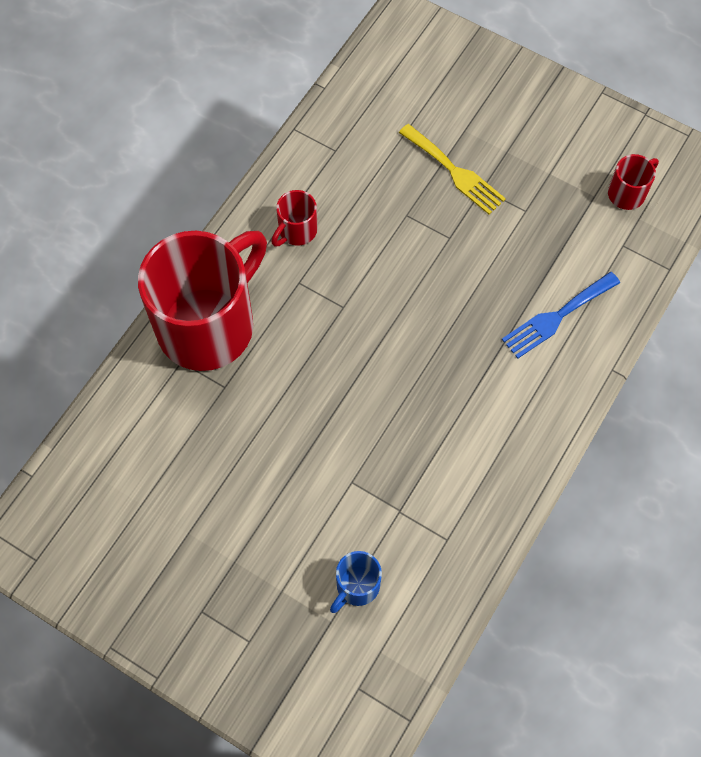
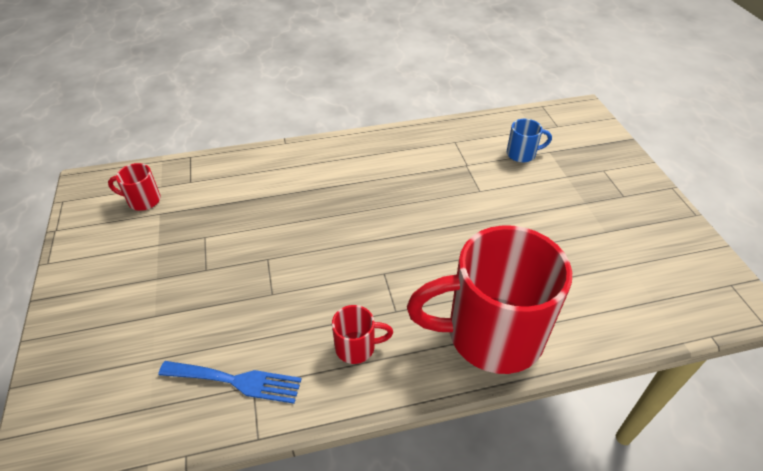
camera: 135 degrees left, 20 degrees down
(454, 172) = (204, 293): yellow fork -> none
(557, 317) = (274, 178): blue fork -> blue fork (236, 381)

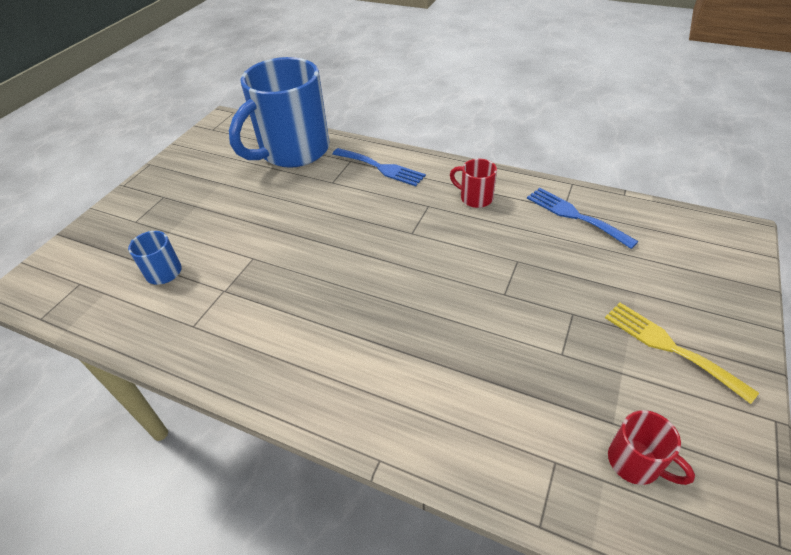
camera: 140 degrees left, 0 degrees up
(122, 279) = (669, 347): none -> yellow fork
(490, 334) = (381, 168): red mug -> blue fork
(606, 303) = (292, 151): none -> blue mug

